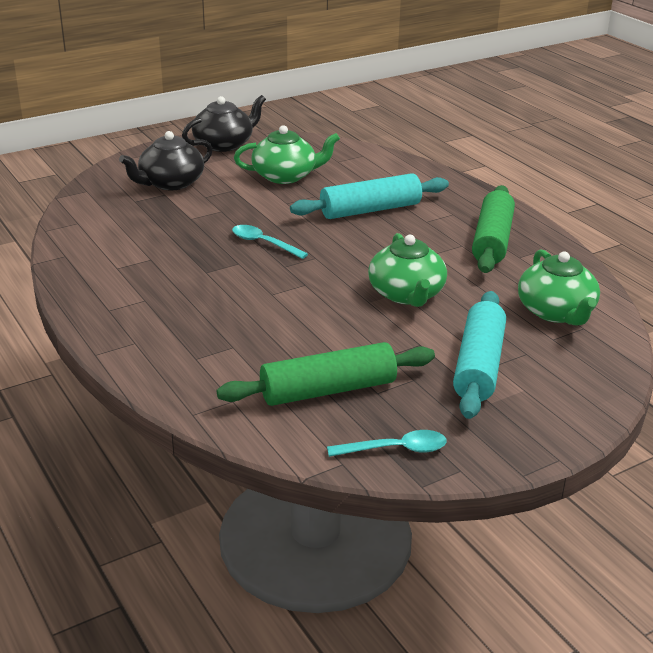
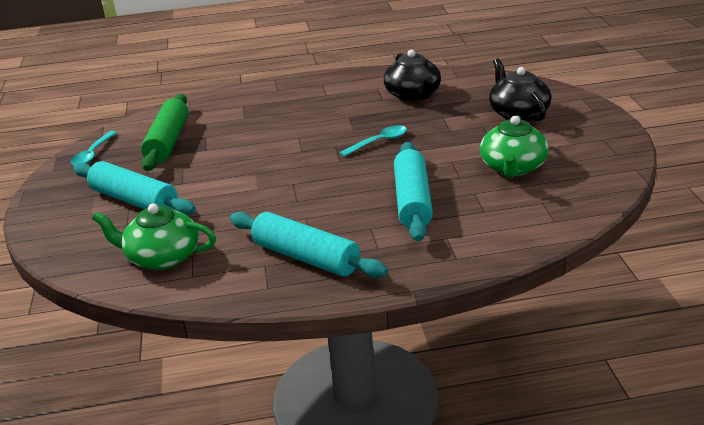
camera: 115 degrees right, 0 degrees up
(224, 144) = (607, 144): black teapot -> black teapot (413, 95)
(406, 294) = (251, 190): green teapot -> none
(492, 240) = (306, 257): green rolling pin -> turquoise rolling pin

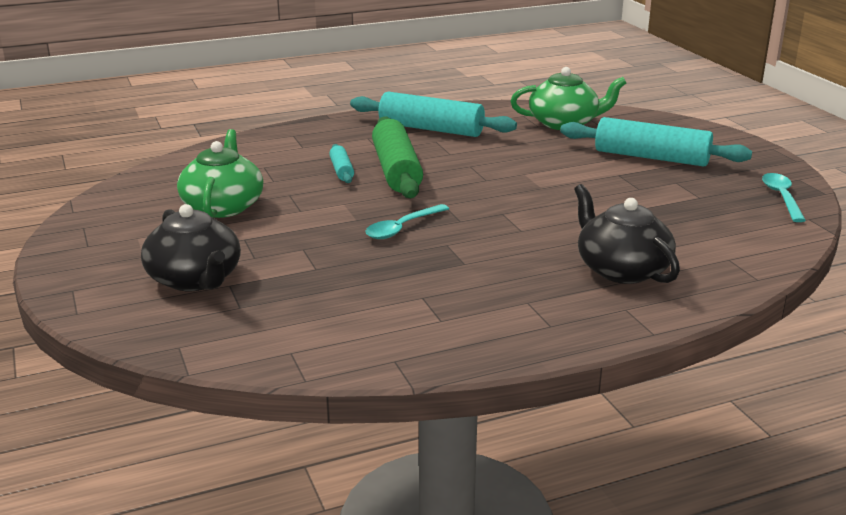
camera: 165 degrees right, 5 degrees down
(168, 142) = (700, 216): green rolling pin -> green rolling pin (396, 171)
(412, 201) = (342, 170): turquoise rolling pin -> turquoise rolling pin, size x0.48
(413, 95) = (371, 307): black teapot -> black teapot (621, 269)

